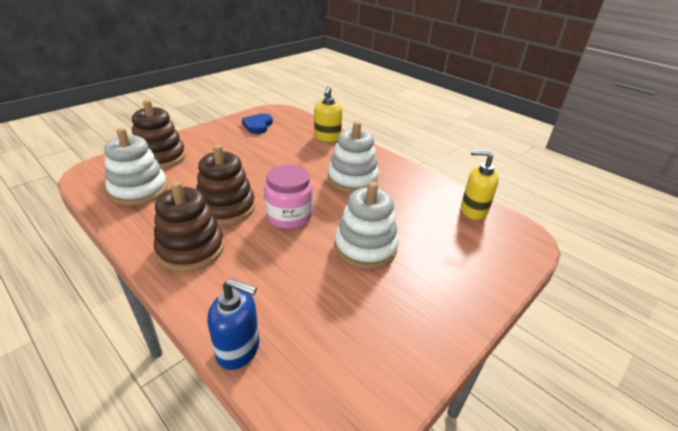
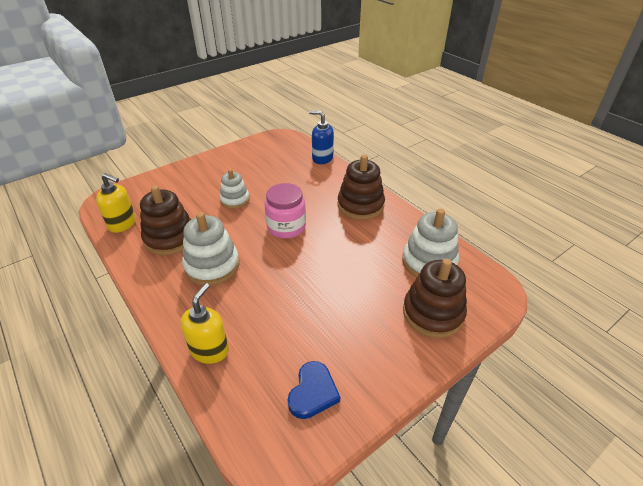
camera: 170 degrees left, 5 degrees up
(226, 208) = (340, 238): brown stacking toy -> brown stacking toy (170, 238)
(365, 247) = (235, 200): white stacking toy -> white stacking toy, size x0.63

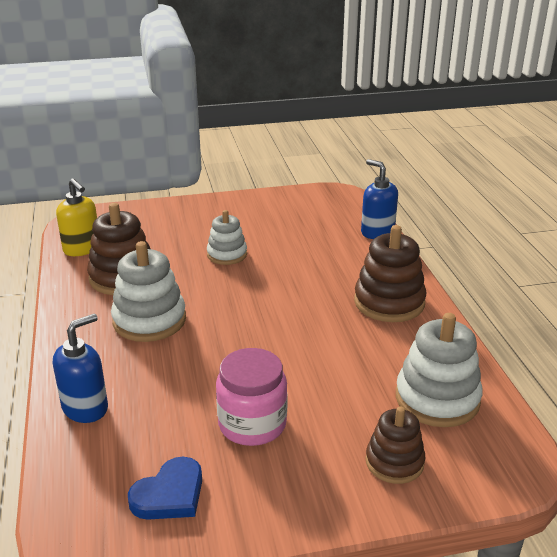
camera: 25 degrees right, 10 degrees down
(210, 350) = (85, 408): yellow soap dispenser -> blue soap dispenser
(286, 227) = (269, 302): pink jar -> pink jar (252, 424)
(433, 313) = (394, 462): brown stacking toy -> brown stacking toy, size x0.63

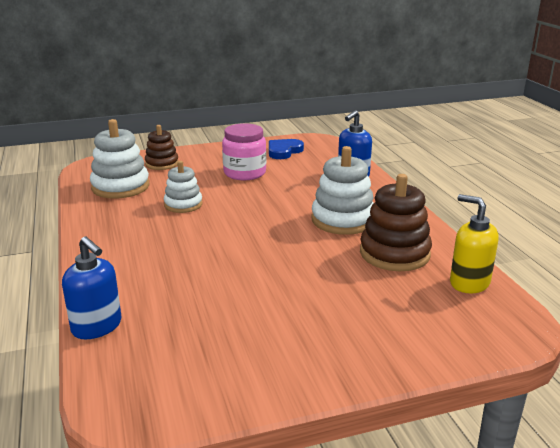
camera: 175 degrees right, 5 degrees down
(227, 254) = (294, 284): white stacking toy -> white stacking toy (183, 204)
(389, 302) = (124, 242): brown stacking toy -> none

